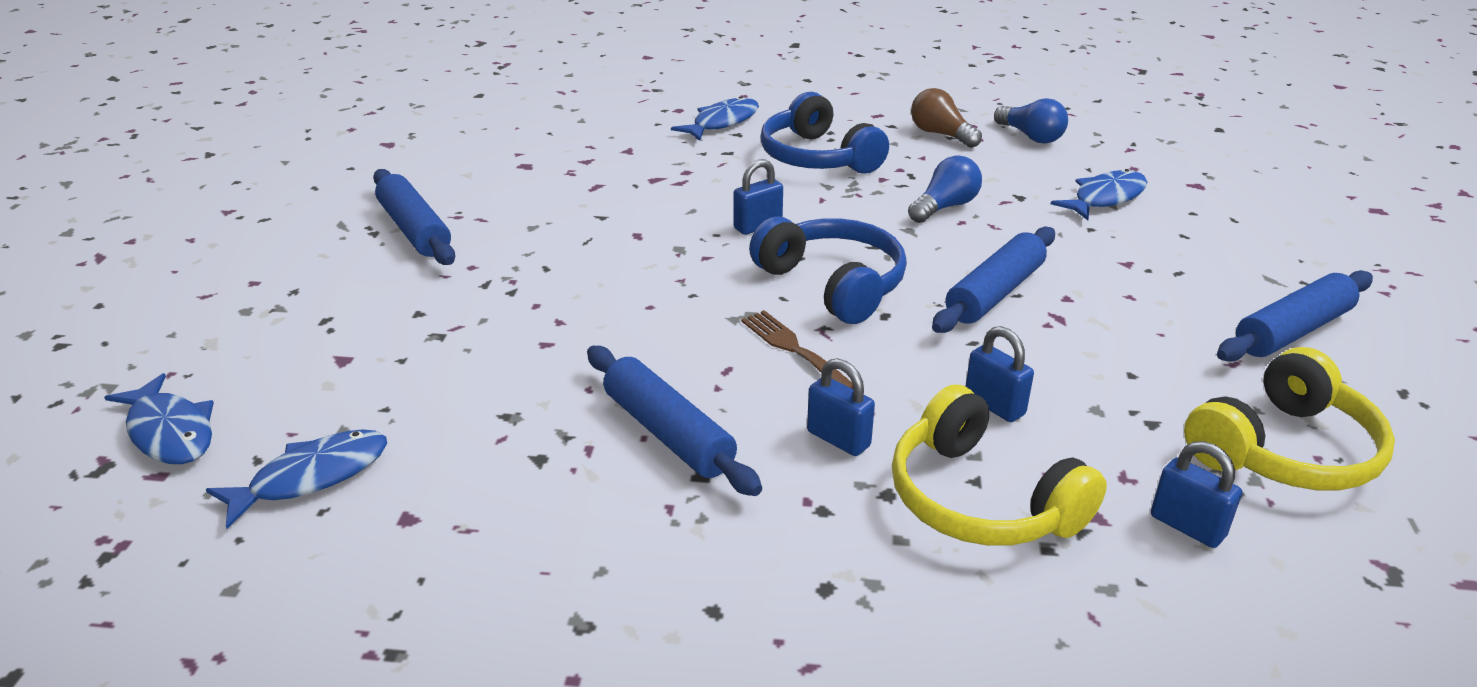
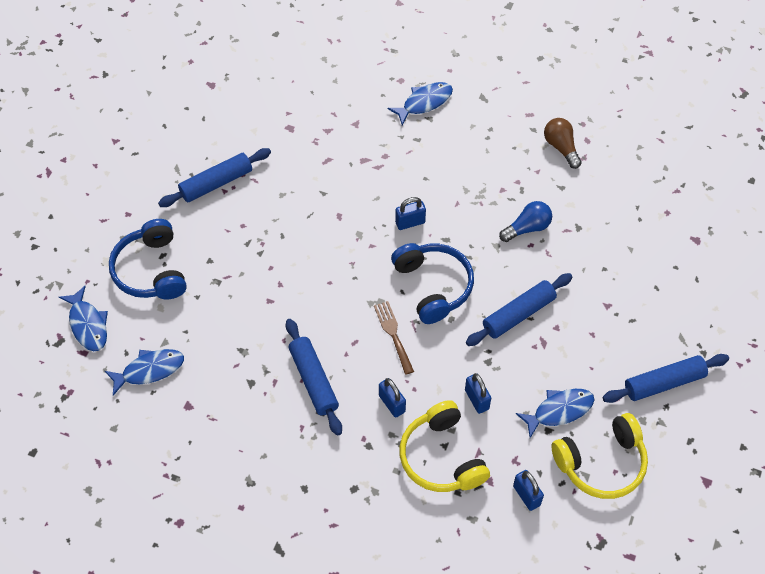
camera: 15 degrees right, 25 degrees up
(414, 230) = (216, 183): blue rolling pin -> blue rolling pin turned 75 degrees clockwise
(817, 157) = (471, 157): blue headphones -> blue headphones (151, 270)
(1031, 136) = (619, 162): blue light bulb -> none
(1105, 198) = (630, 240): blue fish -> blue fish (559, 411)

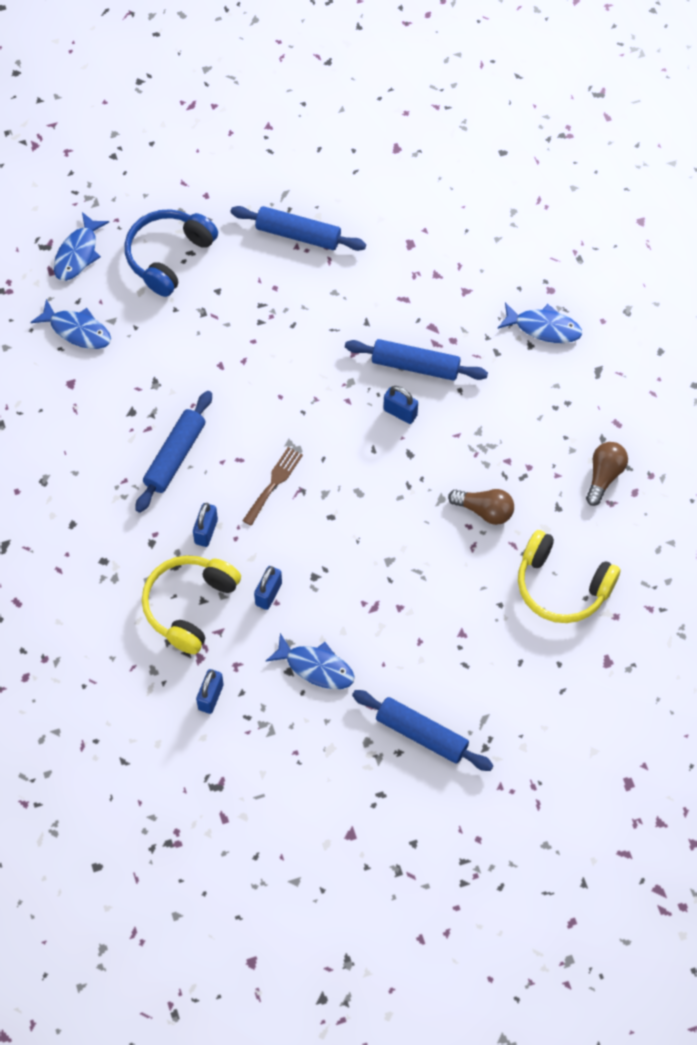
camera: 50 degrees right, 5 degrees up
(433, 286) = (351, 479): blue headphones -> none
(518, 314) = (385, 567): blue rolling pin -> blue rolling pin (415, 366)
(527, 228) = (484, 510): blue light bulb -> brown light bulb
(601, 463) = (294, 736): yellow headphones -> yellow headphones (562, 586)

